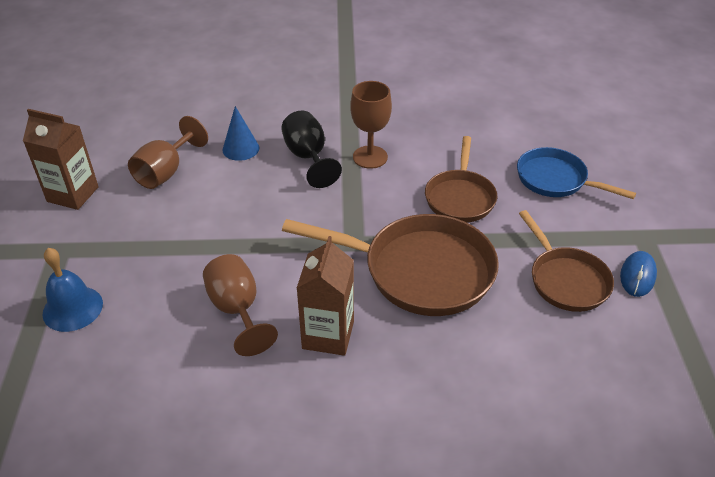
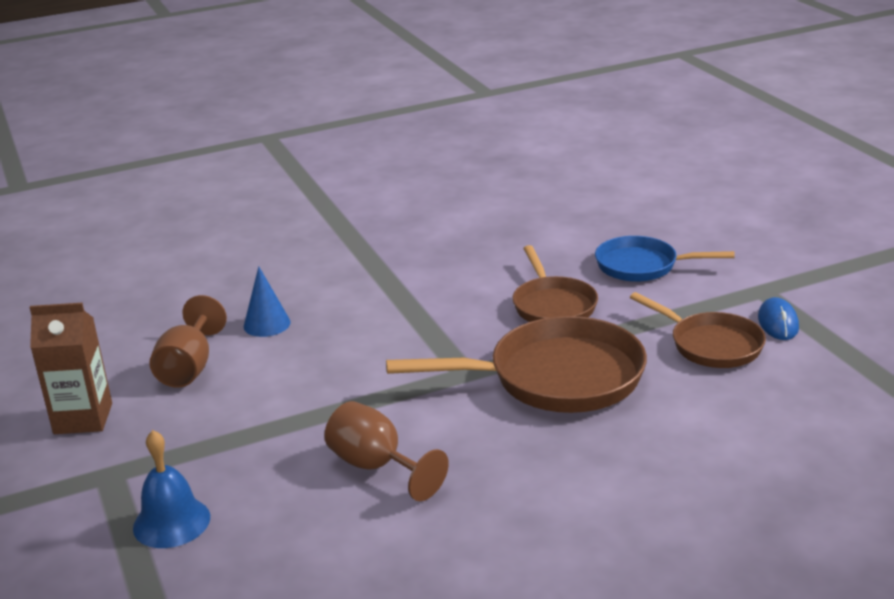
camera: 20 degrees left, 15 degrees down
(308, 157) = (354, 312): black goblet -> none
(328, 335) = (496, 459): brown carton -> none
(370, 157) = (427, 295): brown goblet -> none

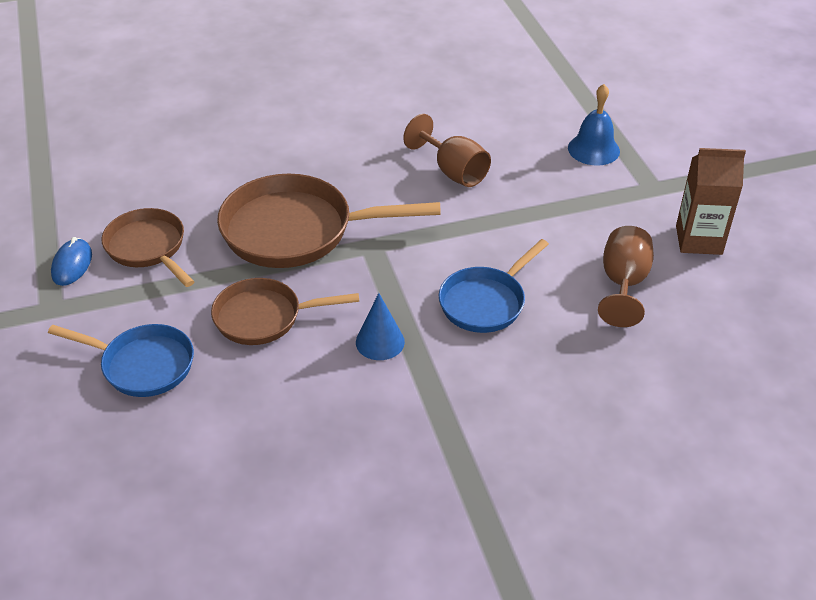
camera: 175 degrees left, 15 degrees up
(267, 324) = (558, 332): blue cone -> blue cone (380, 342)
(336, 338) = (485, 302): none -> blue pan
(553, 305) = (264, 317): brown pan -> brown pan turned 90 degrees counterclockwise

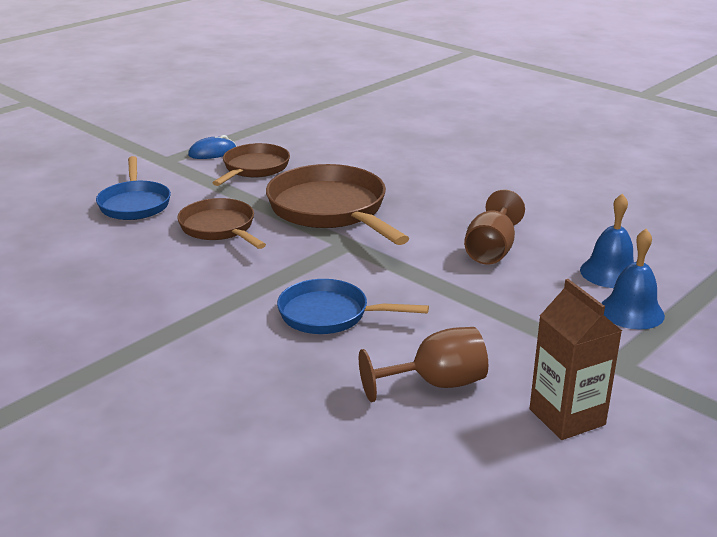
camera: 60 degrees right, 15 degrees down
(380, 342) = (233, 281): blue cone -> none
(534, 132) = (610, 273): none -> blue bell

